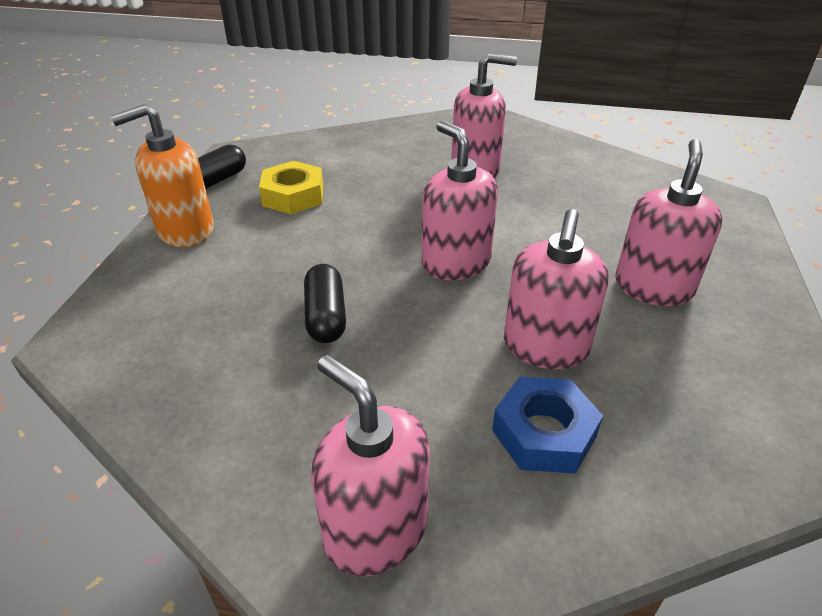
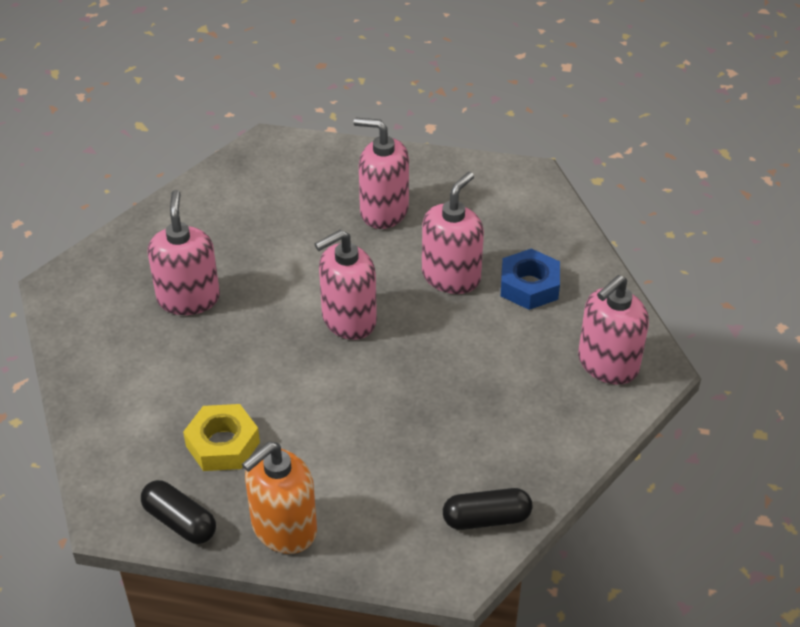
camera: 90 degrees left, 5 degrees up
(185, 230) = (283, 528): orange soap dispenser -> orange soap dispenser turned 75 degrees clockwise
(326, 316) = (420, 401): black capsule -> black capsule (486, 519)
(545, 347) = (451, 276): pink soap dispenser -> pink soap dispenser turned 75 degrees counterclockwise

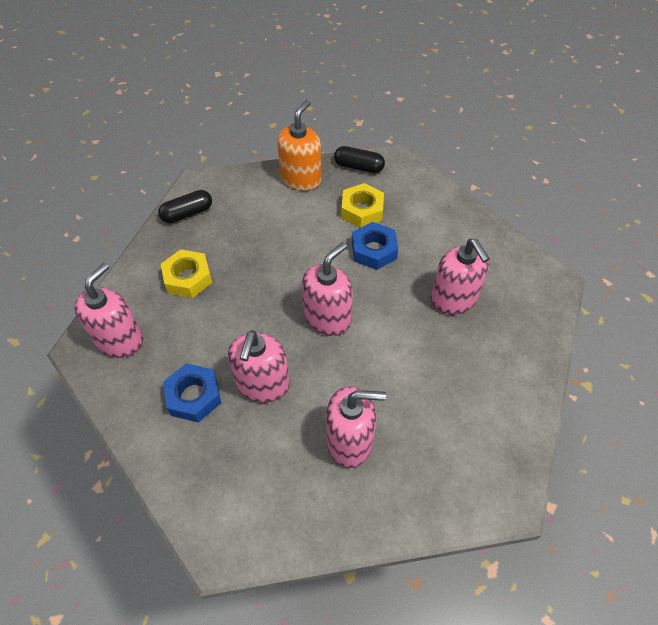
camera: 160 degrees right, 10 degrees up
(243, 382) = (374, 250): none -> blue nut
(507, 416) = (188, 278): none -> yellow nut

